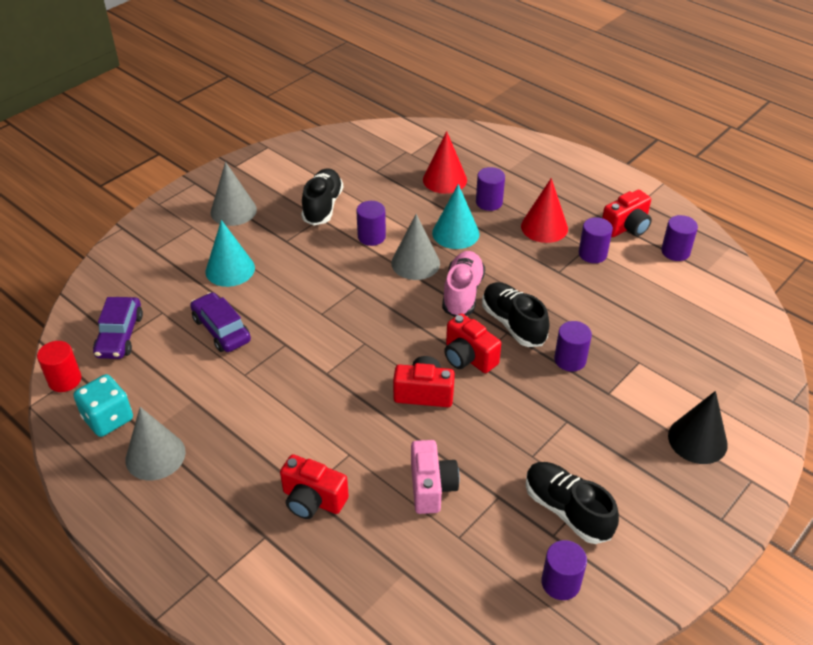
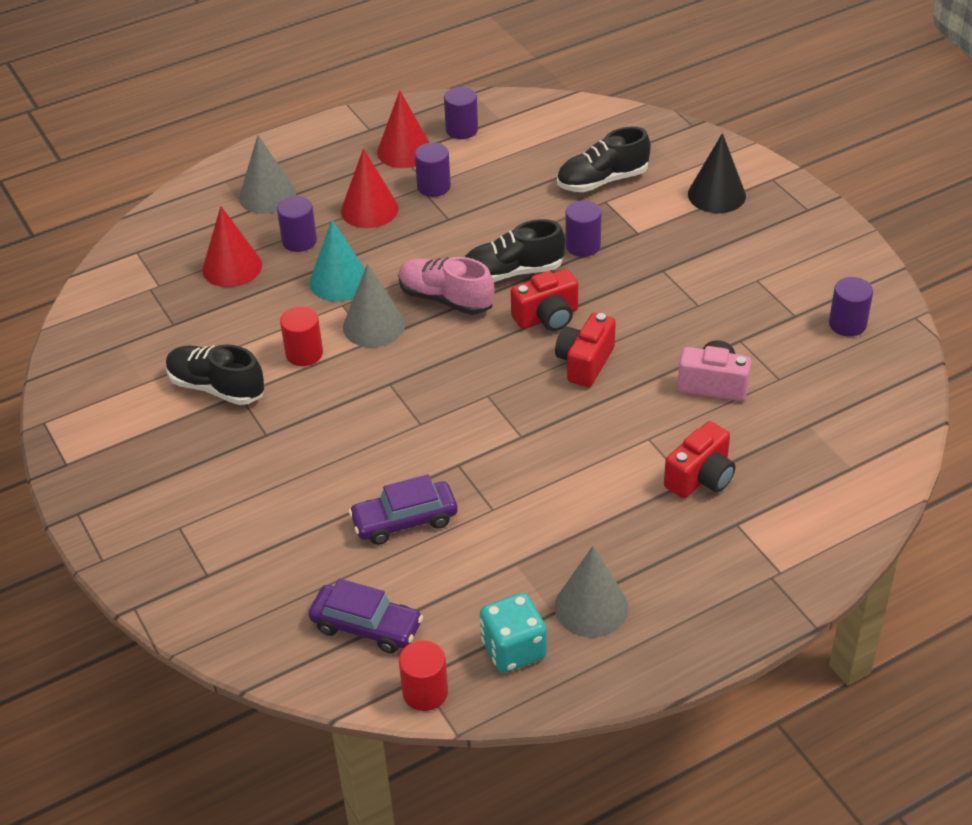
camera: 70 degrees left, 0 degrees up
(230, 269) = (293, 498): turquoise cone -> none
(233, 211) = (170, 478): grey cone -> grey cone (267, 195)
(371, 237) = (304, 353): purple cylinder -> red cylinder
(567, 510) = (770, 299): black shoe -> black shoe (602, 180)
(626, 227) = (404, 151): red camera -> red cone

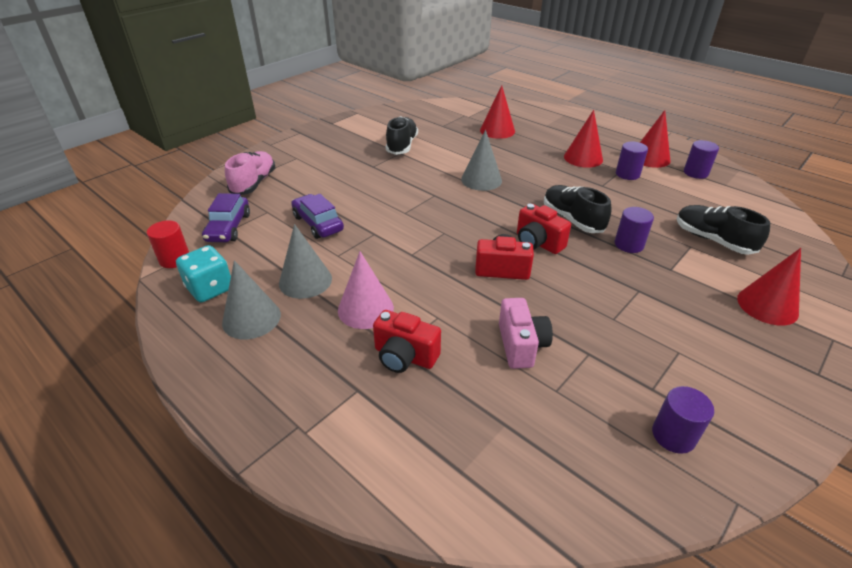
camera: 70 degrees right, 5 degrees down
(267, 195) = (564, 127): grey cone -> grey cone (305, 281)
(299, 241) = (535, 143): purple cylinder -> none
(304, 353) = (443, 164): red cylinder -> none
(339, 281) = (511, 161): turquoise cone -> none
(446, 299) = (524, 199): pink shoe -> pink shoe (254, 183)
(612, 497) = (365, 309): none -> pink cone
(716, 195) = (767, 305): black cone -> red cone

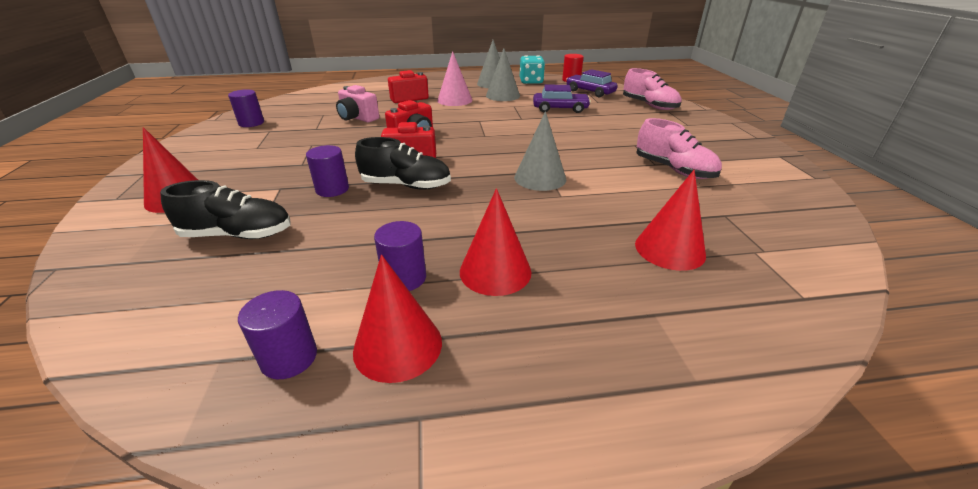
camera: 130 degrees right, 5 degrees down
(402, 146) = (673, 170): black shoe -> pink shoe

